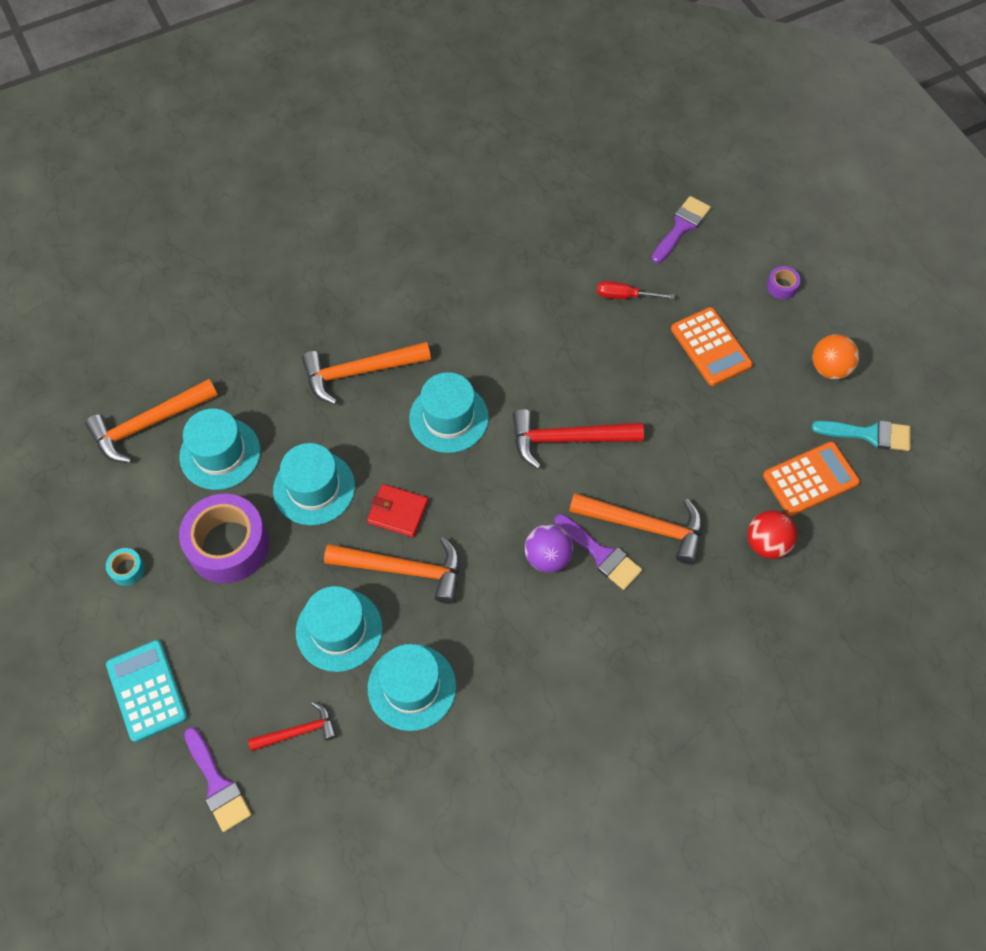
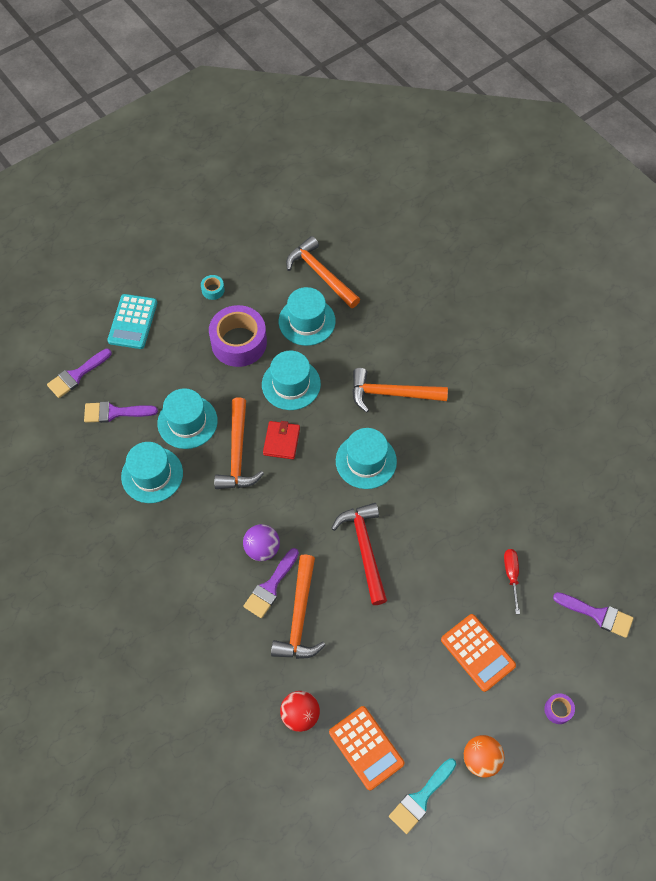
camera: 80 degrees right, 0 degrees up
(147, 691) = (133, 322): turquoise calculator -> turquoise calculator turned 135 degrees clockwise
(298, 731) = (114, 412): red hammer -> purple brush
(360, 372) = (392, 394): orange hammer -> orange hammer turned 60 degrees counterclockwise
(711, 347) = (478, 652): orange calculator -> orange calculator turned 90 degrees counterclockwise
(869, 434) = (420, 798): turquoise brush -> turquoise brush turned 45 degrees clockwise

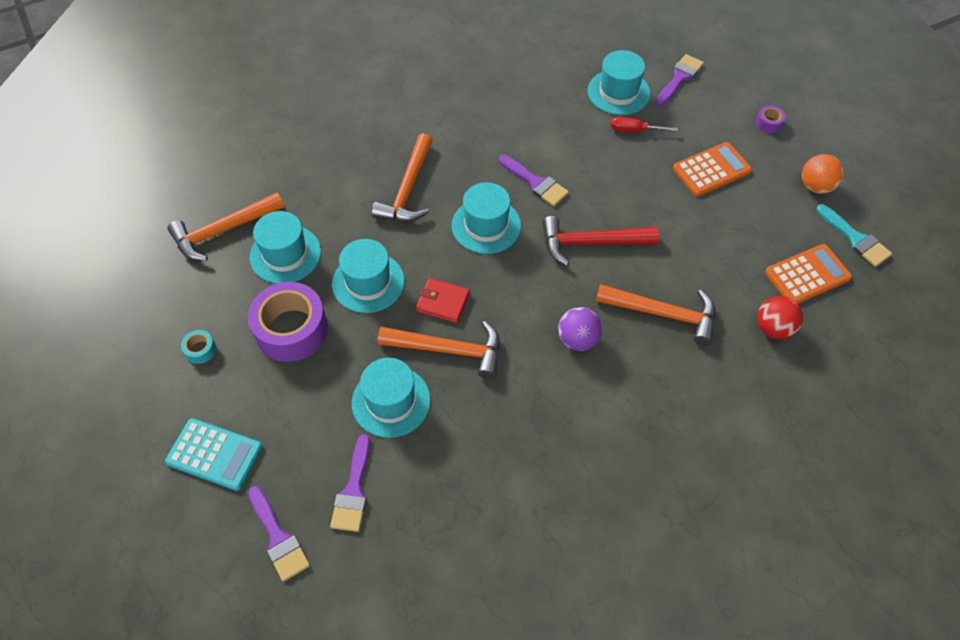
camera: 80 degrees left, 5 degrees down
(152, 475) = (458, 451): turquoise hat -> turquoise hat (618, 92)
(270, 587) = (625, 337): purple brush -> purple brush (536, 183)

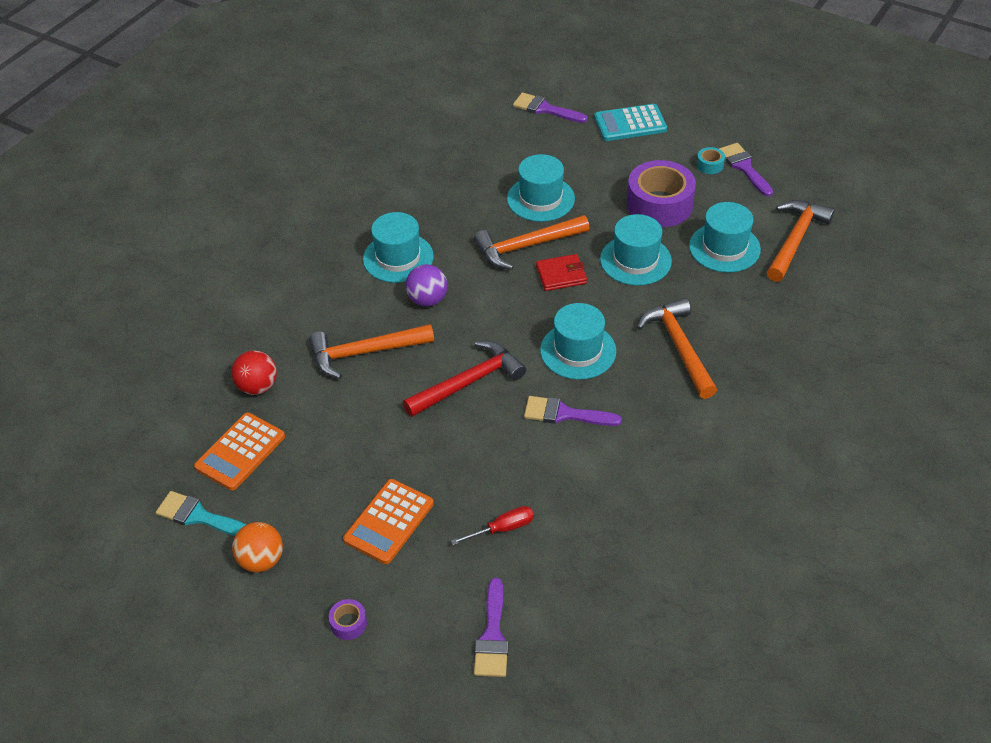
camera: 150 degrees right, 10 degrees down
(353, 490) = (520, 147): purple brush -> purple brush (744, 167)
(618, 92) = (554, 572): turquoise hat -> turquoise hat (398, 258)

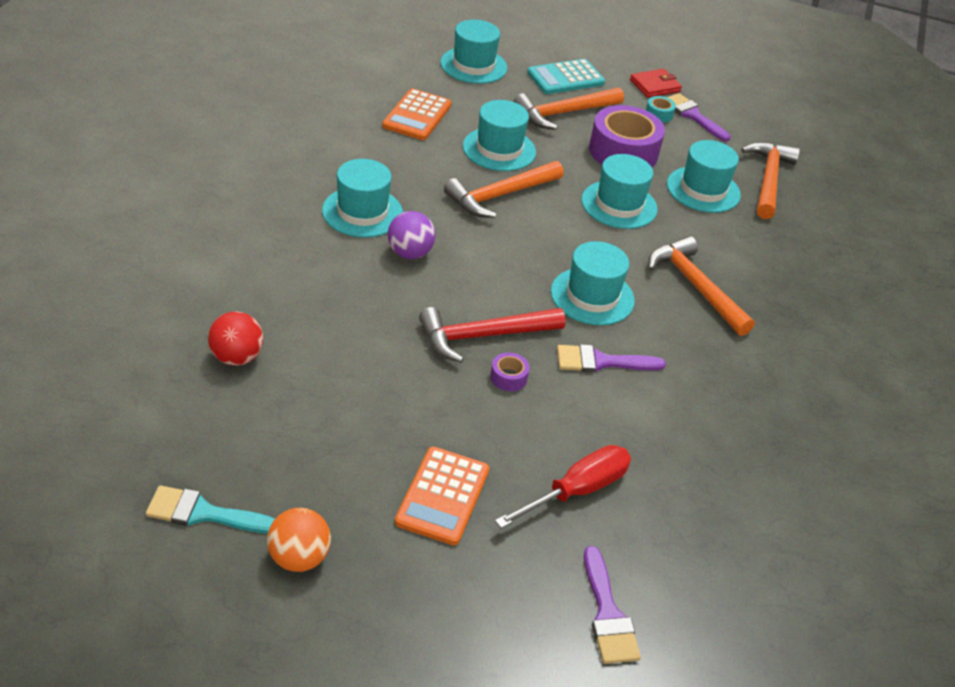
camera: 20 degrees left, 5 degrees down
(240, 452) = (236, 432): orange calculator -> orange calculator (417, 116)
(348, 623) = (431, 621): purple tape -> purple tape (508, 377)
(365, 353) = (355, 312): orange hammer -> orange hammer (564, 113)
(468, 382) = (484, 336): red hammer -> red hammer turned 150 degrees counterclockwise
(503, 528) = (577, 490): red screwdriver -> red screwdriver, size x1.58
(545, 109) = (473, 65): purple brush -> turquoise hat
(561, 275) = (547, 222): red wallet -> red wallet (655, 86)

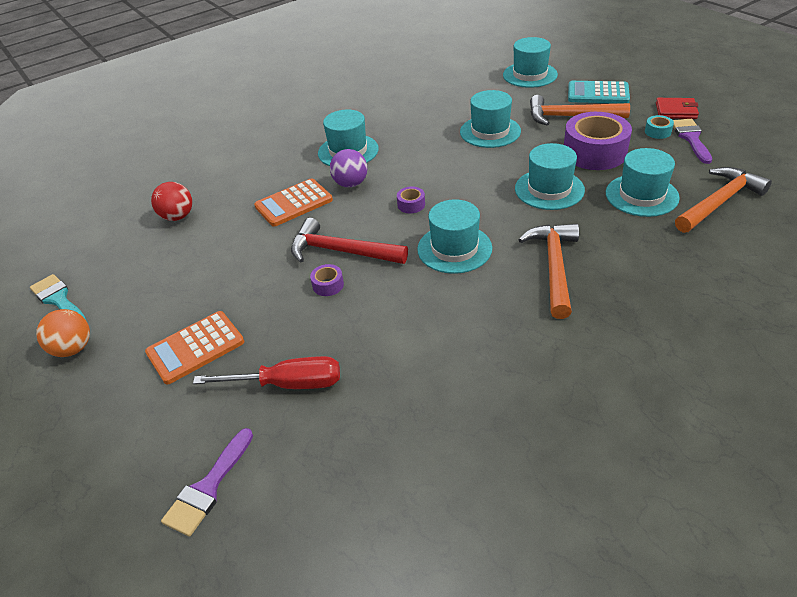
camera: 45 degrees right, 0 degrees up
(417, 116) = (452, 100): orange calculator -> orange calculator (294, 203)
(501, 195) = (458, 162): orange hammer -> none
(502, 260) = (411, 205): none -> purple tape
(601, 362) = (410, 298): purple brush -> none

